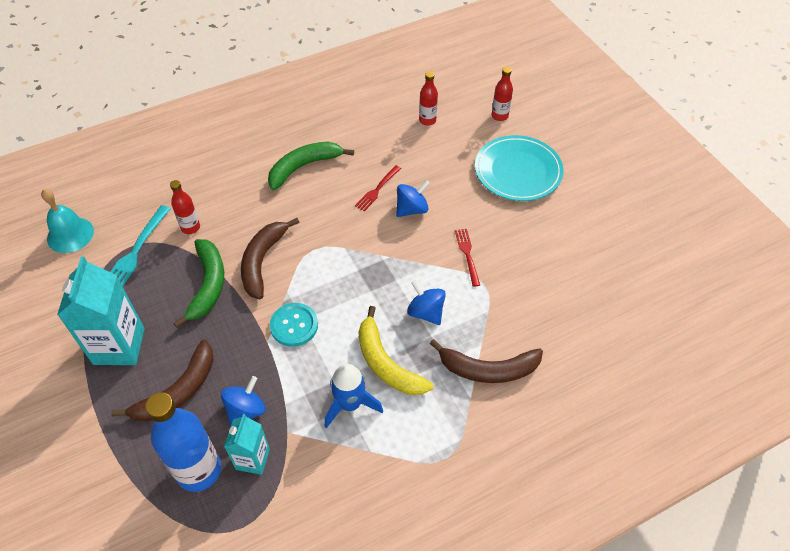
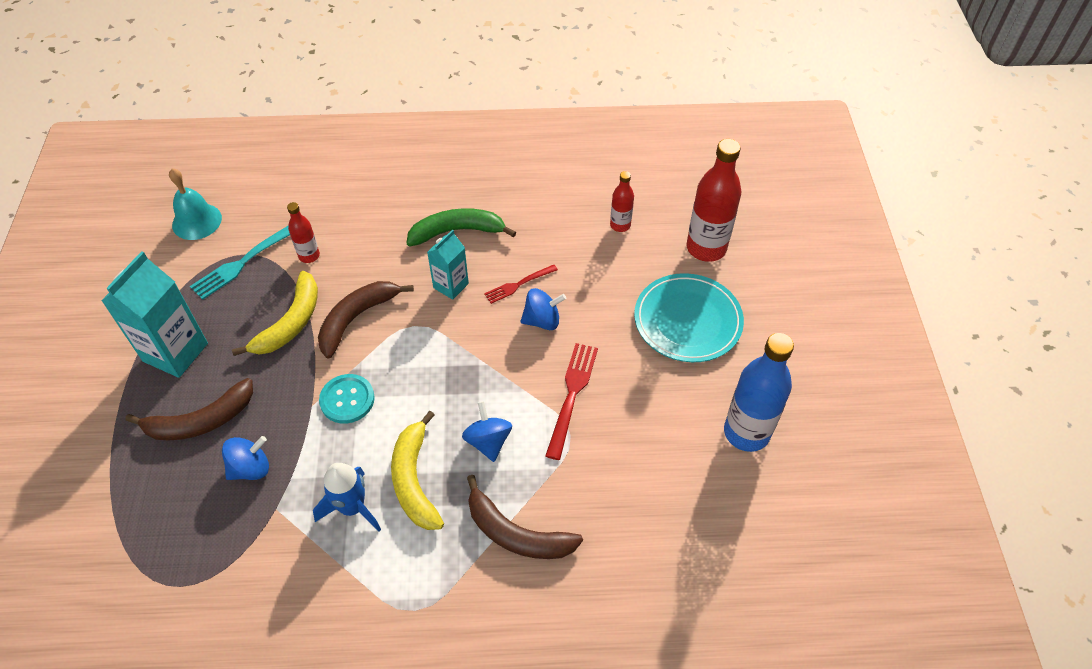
camera: 25 degrees right, 0 degrees up
(199, 470) = (173, 510): blue bottle -> blue bottle (746, 432)
(208, 285) = (290, 323): green banana -> yellow banana
(252, 459) = (228, 521): turquoise carton -> turquoise carton (451, 285)
(467, 255) = (571, 395): red fork -> red fork, size x1.58
(499, 116) = (706, 248): red bottle -> red bottle, size x1.91

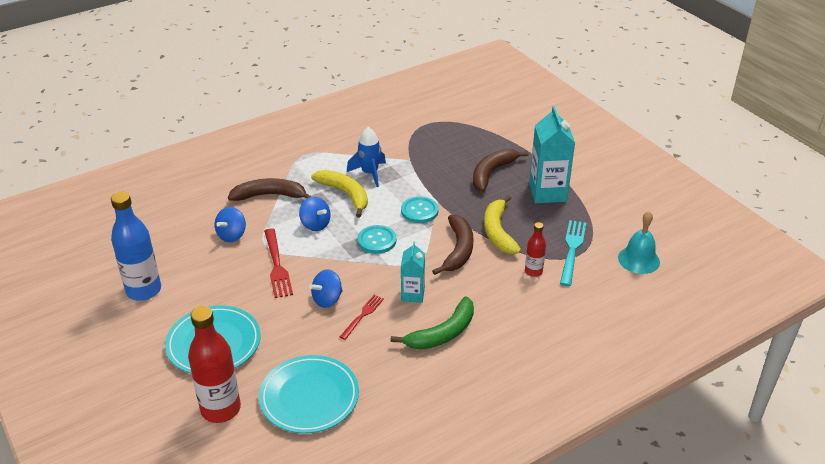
camera: 150 degrees right, 15 degrees down
(250, 468) = (441, 167): blue spinning top -> blue spinning top (232, 235)
(433, 377) = (377, 240): none -> turquoise button
(620, 225) = (309, 397): red bottle -> turquoise plate

